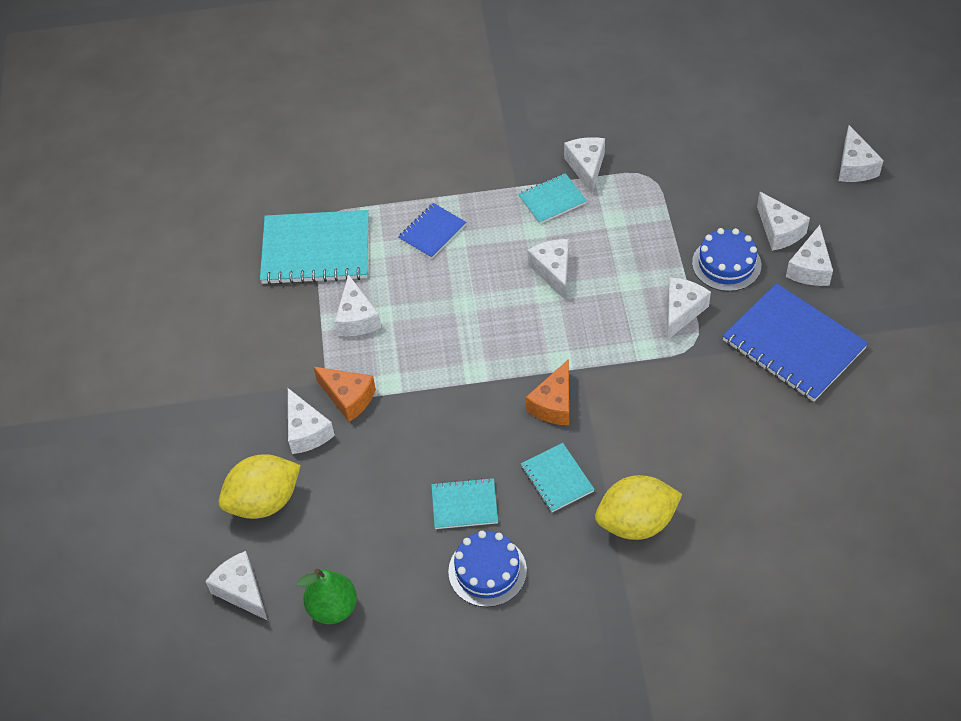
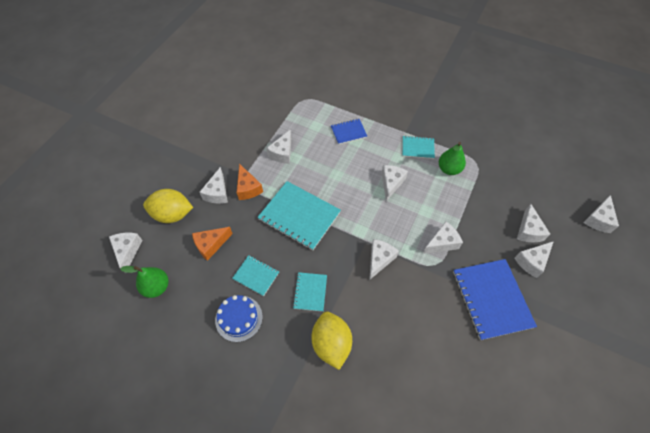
camera: 30 degrees right, 5 degrees up
(316, 250) = (290, 112): turquoise notebook -> turquoise notebook (299, 216)
(554, 404) = (339, 251): orange cheese -> orange cheese (211, 245)
(586, 167) = (447, 141): white cheese -> white cheese (379, 260)
(618, 206) = (449, 169): none -> green pear
(636, 522) = (331, 344): yellow lemon -> yellow lemon turned 60 degrees clockwise
(726, 264) = (485, 232): blue cake -> none

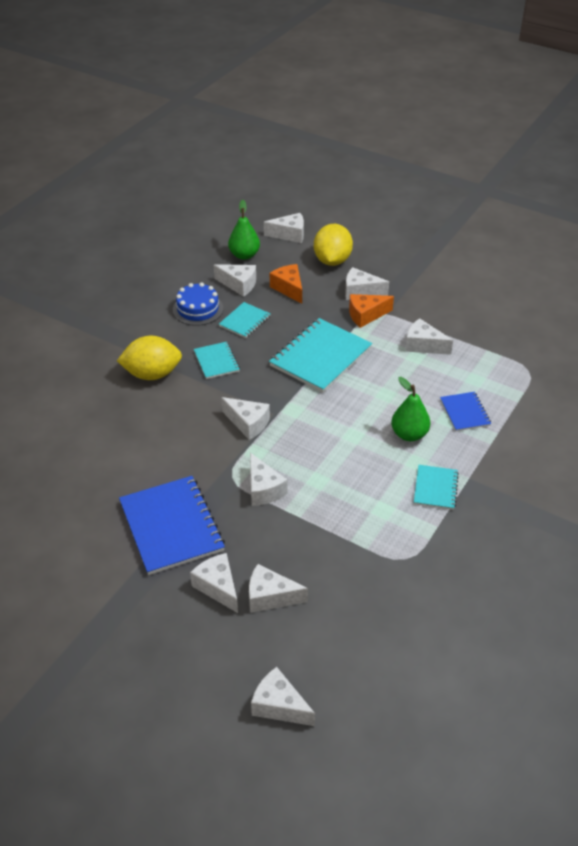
camera: 95 degrees right, 15 degrees down
(310, 292) = (216, 361): turquoise notebook -> turquoise notebook turned 60 degrees clockwise
(391, 183) = (367, 449): white cheese -> white cheese (239, 285)
(449, 169) = (392, 520): green pear -> green pear (409, 434)
(491, 299) = (171, 526): blue notebook -> blue notebook turned 75 degrees clockwise

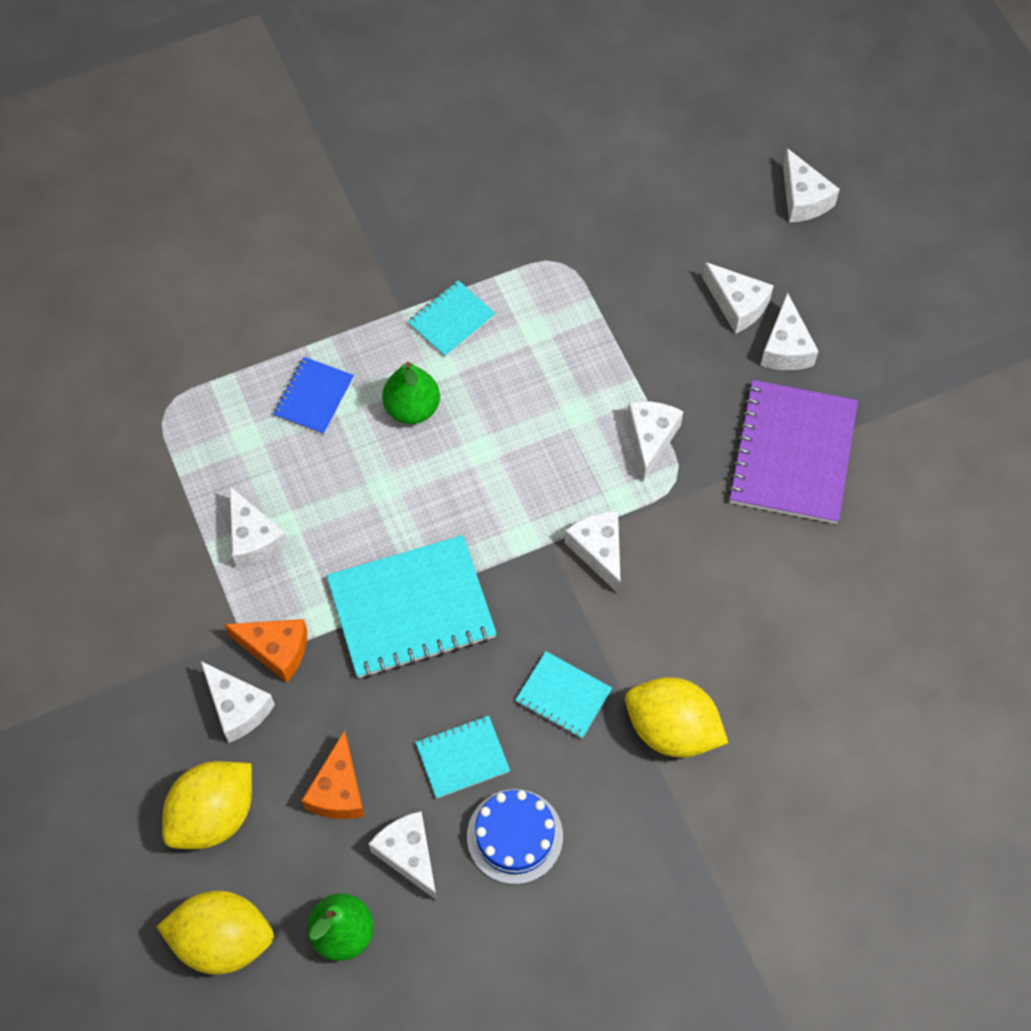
camera: 145 degrees left, 20 degrees up
(171, 526) = (792, 454): blue notebook -> purple notebook
(216, 361) = (563, 696): turquoise notebook -> turquoise notebook turned 75 degrees counterclockwise
(289, 235) = (223, 940): white cheese -> yellow lemon

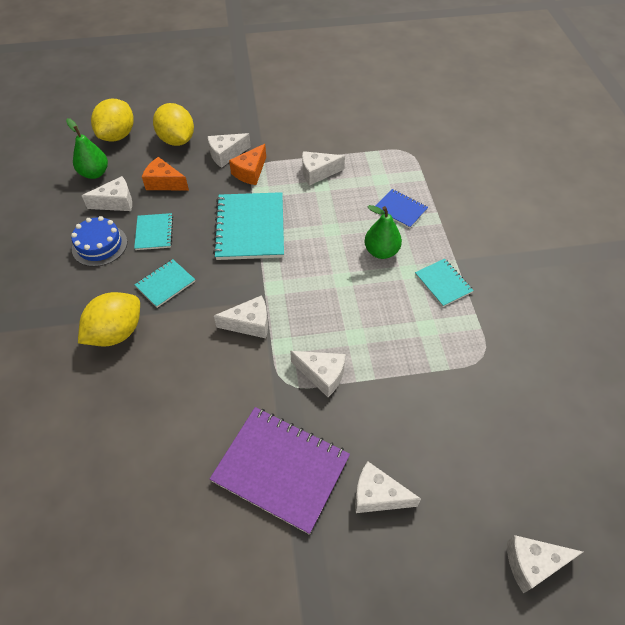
camera: 105 degrees right, 10 degrees down
(737, 305) = (425, 469): white cheese -> none

